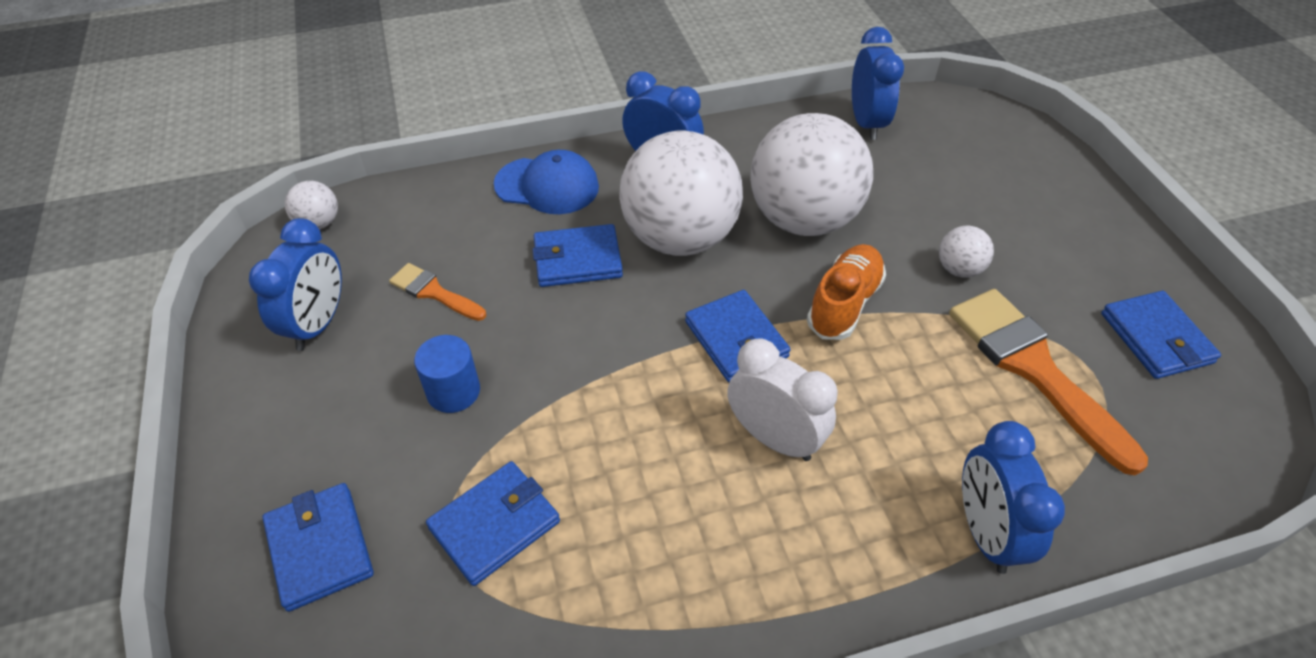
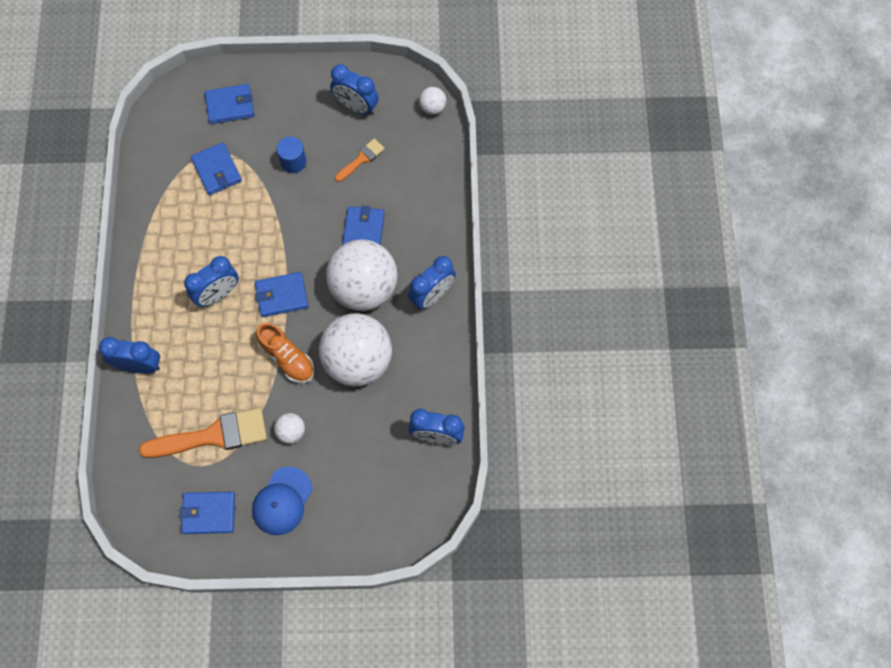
camera: 105 degrees right, 20 degrees up
(547, 186) = (430, 226): blue cap -> blue cap (282, 501)
(774, 438) = (218, 294): white clock -> blue clock

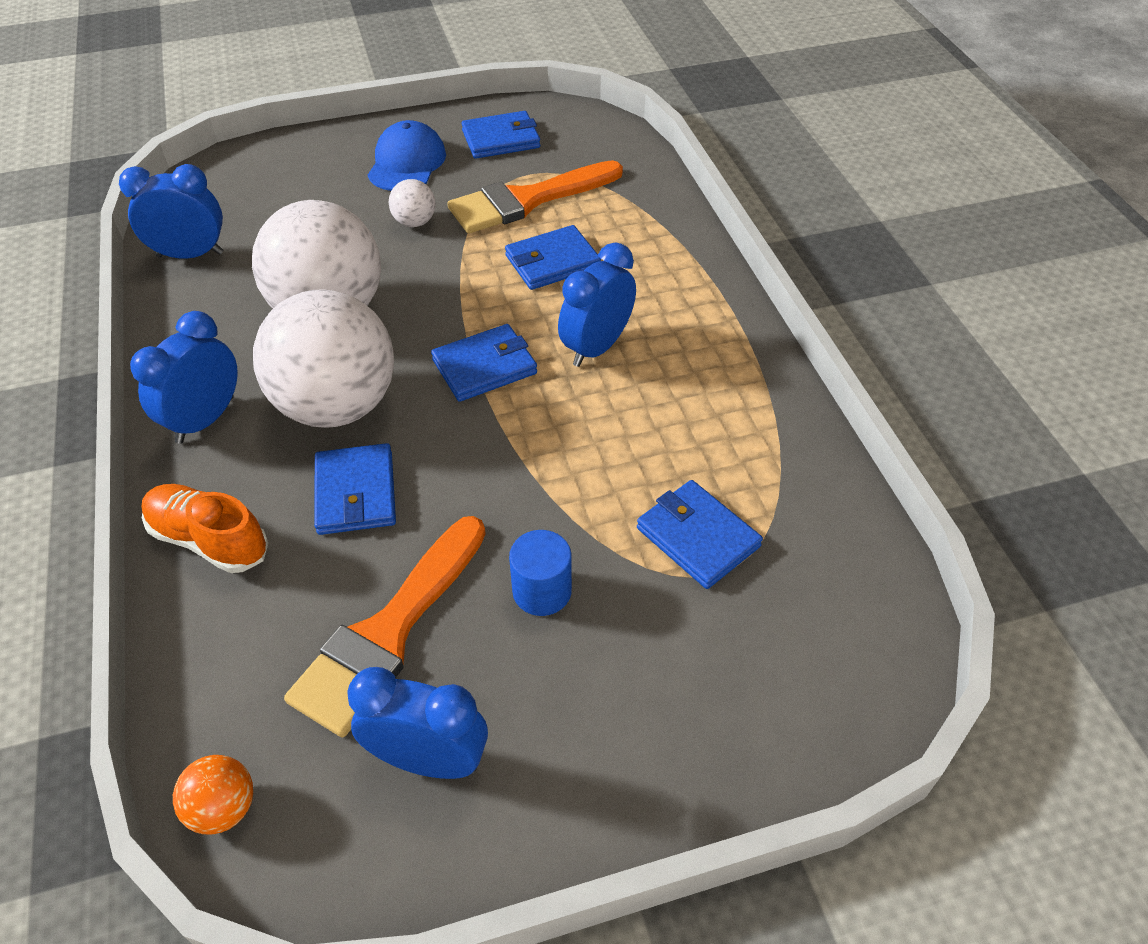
camera: 165 degrees right, 20 degrees down
(139, 366) = (674, 246): blue clock -> none
(230, 106) = (739, 683): blue wallet -> blue wallet (552, 262)
(287, 358) = (447, 294): orange shoe -> orange shoe (209, 540)
(361, 159) = (388, 632): orange brush -> orange brush, size x1.94
(432, 108) = (224, 808): white ball -> orange ball

